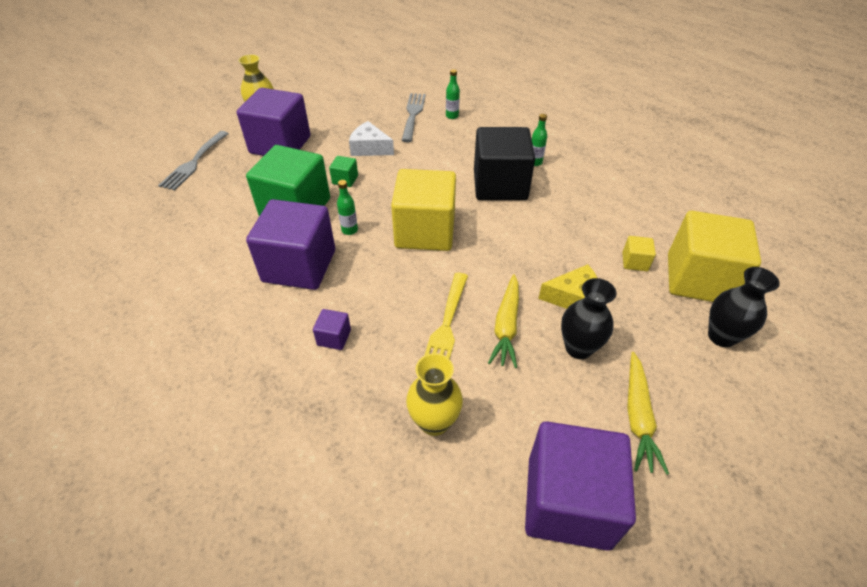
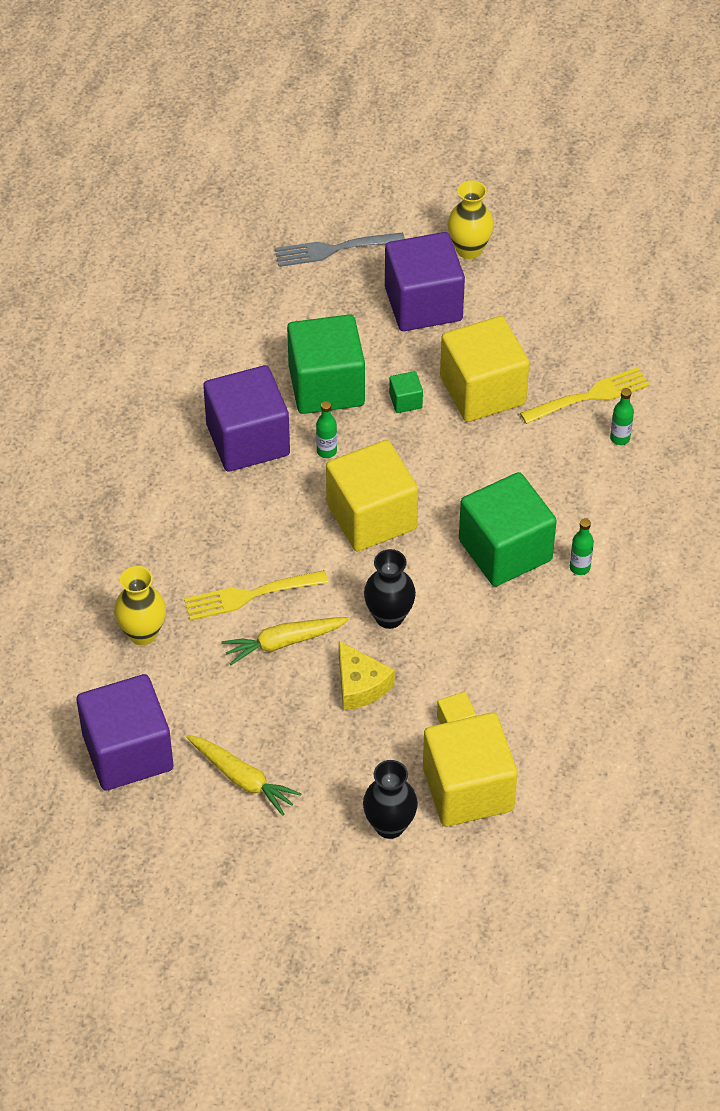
camera: 60 degrees right, 5 degrees up
(334, 337) = (181, 517): purple cube -> none
(370, 148) = (482, 391): white cheese -> yellow cube
(413, 114) = (590, 396): grey fork -> yellow fork
(500, 185) = (505, 550): black cube -> green cube
(578, 348) = (294, 710): black vase -> black vase (389, 617)
(638, 417) = (242, 778): yellow carrot -> yellow carrot turned 120 degrees counterclockwise

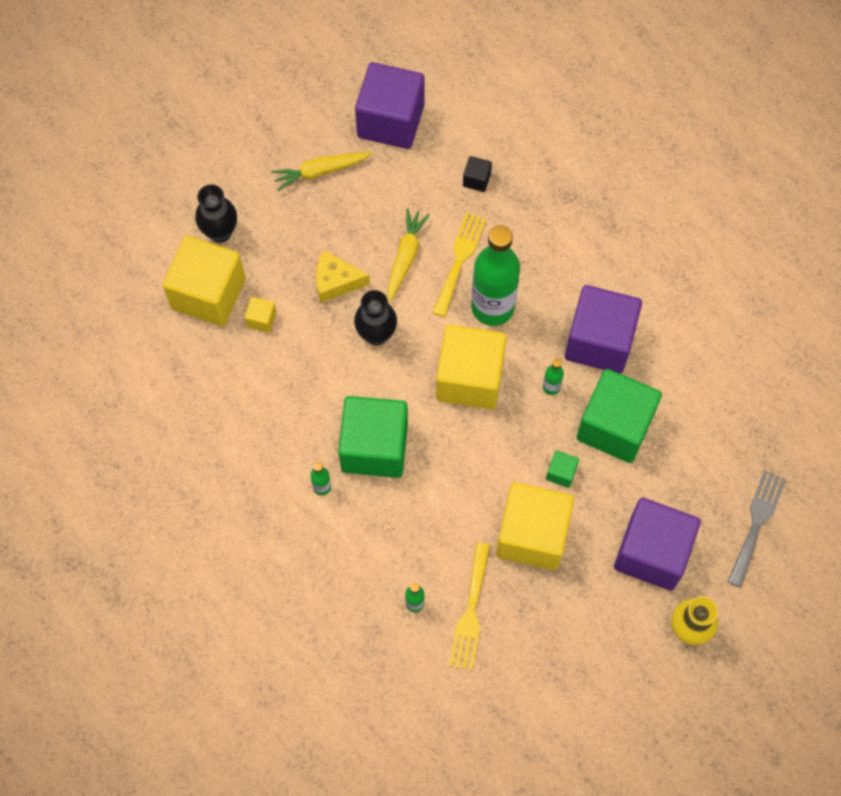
camera: 125 degrees right, 15 degrees up
(142, 633) = (476, 180): yellow vase -> black cube
(280, 540) = (492, 307): none -> green bottle

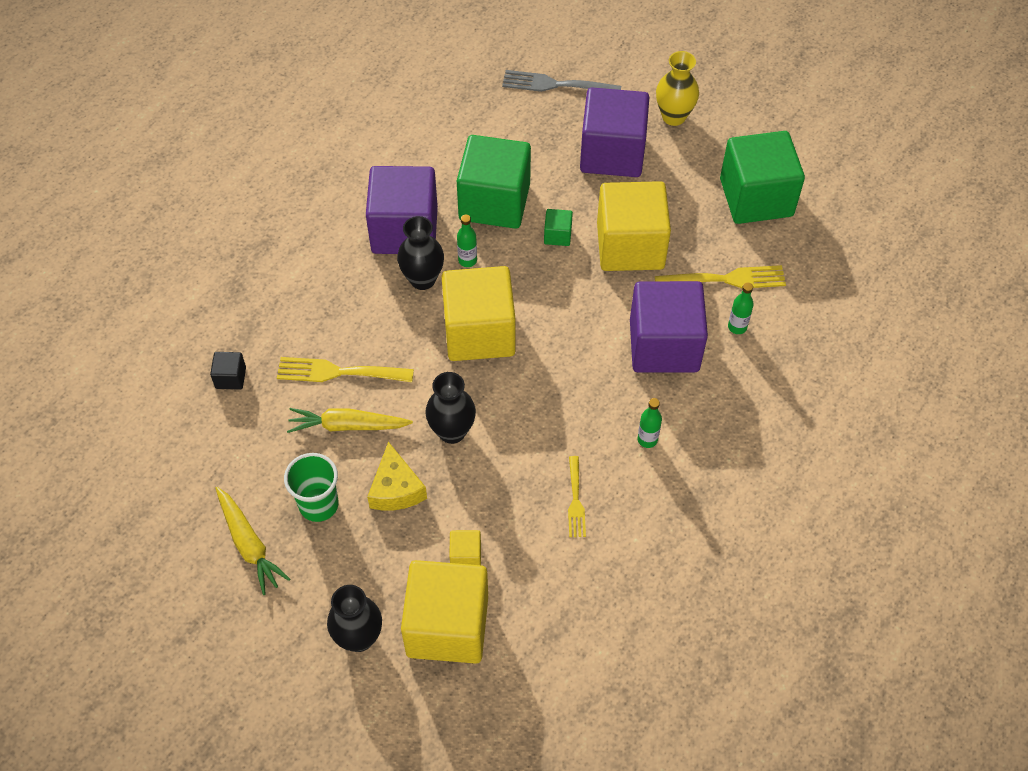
camera: 105 degrees left, 10 degrees down
(283, 413) = (575, 500): none -> yellow fork
(339, 224) = (318, 505): none -> green cup
(374, 447) = (585, 401): green cube -> green cube (756, 197)
(390, 121) = (163, 485): purple cube -> purple cube (664, 345)
(492, 307) = (389, 329): green bottle -> none
(539, 345) = (422, 279): none -> black vase

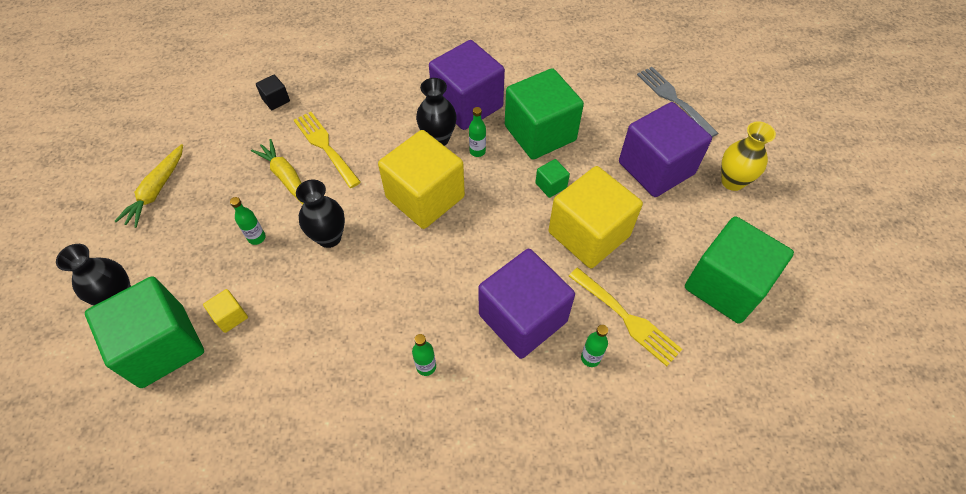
camera: 50 degrees right, 0 degrees up
(318, 505) = (213, 205): green cup -> none
(396, 489) = (257, 238): yellow cheese -> green bottle
(447, 626) = (162, 346): yellow cube -> green cube
(575, 500) = (331, 355): yellow fork -> none

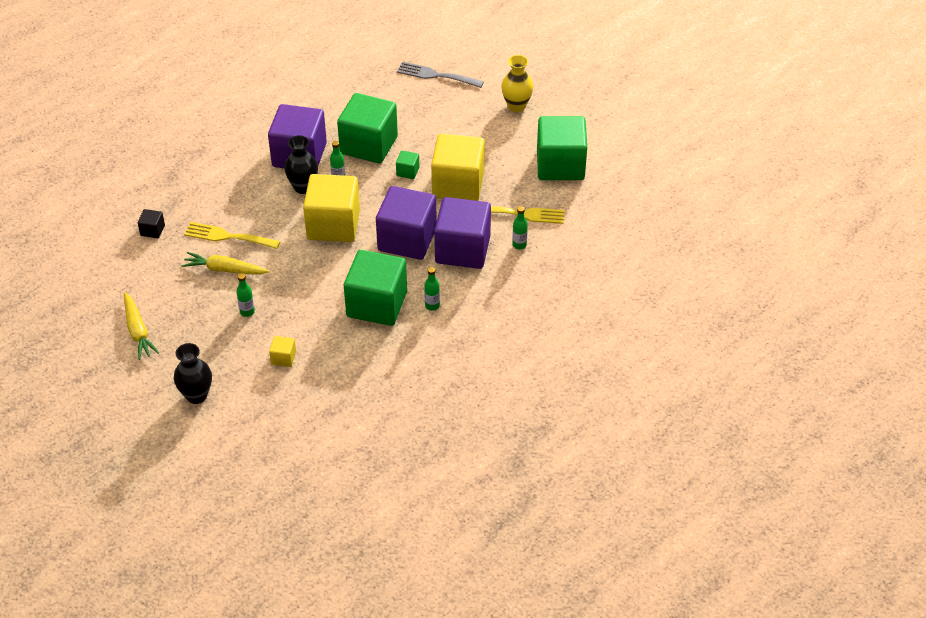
camera: 40 degrees left, 10 degrees down
(162, 346) = (258, 397): green cube -> green cube (377, 304)
(329, 237) = (296, 283): black vase -> none
(656, 168) = (463, 124): purple cube -> purple cube (407, 239)

